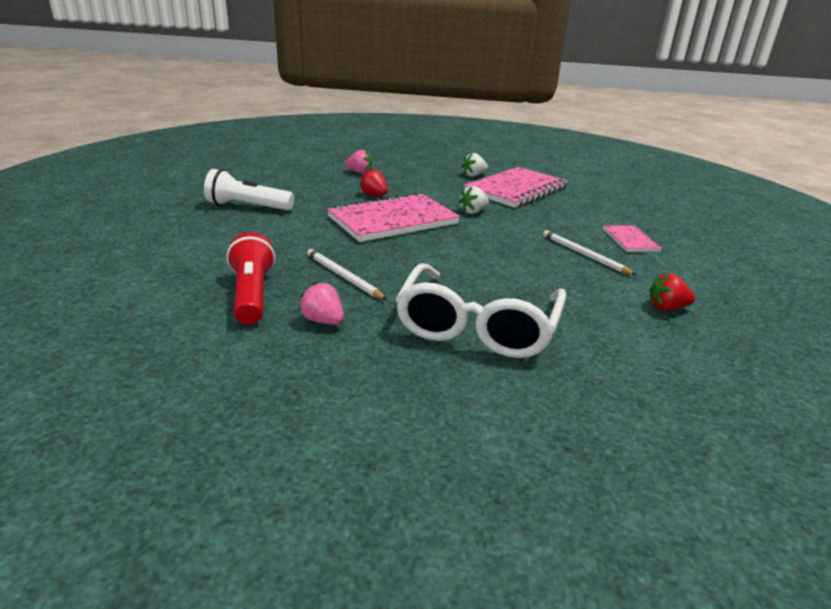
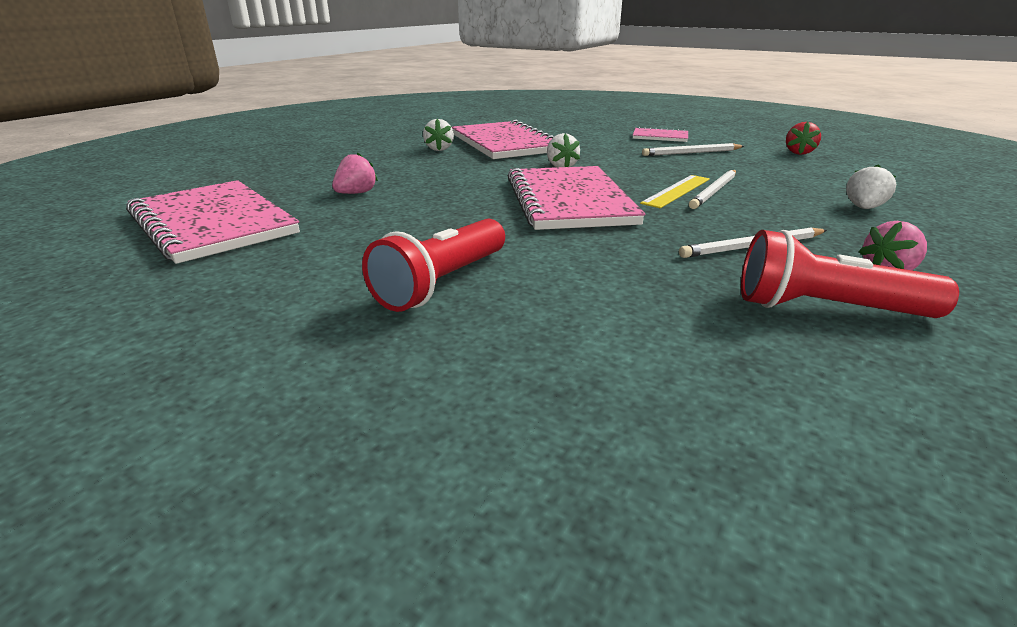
camera: 65 degrees left, 0 degrees up
(247, 207) = (442, 283): white flashlight -> red flashlight
(294, 158) = (213, 223): none -> pink notebook
(374, 195) = (464, 197): red strawberry -> none
(451, 251) = (676, 191): none -> yellow ruler
(464, 265) = (714, 191): none -> white pencil
(477, 326) = (863, 208): white glasses -> white strawberry

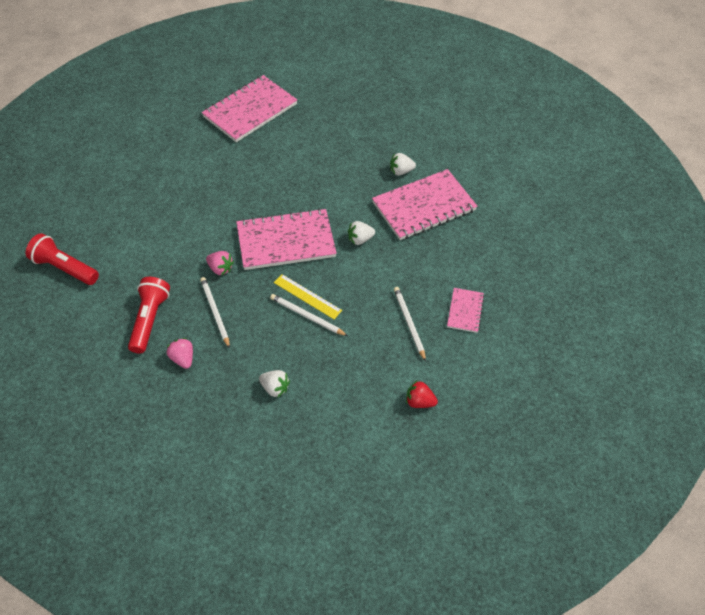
camera: 85 degrees right, 25 degrees up
(356, 193) = (296, 149): pink strawberry -> pink strawberry (220, 269)
(442, 283) = (182, 198): red flashlight -> red flashlight (64, 268)

